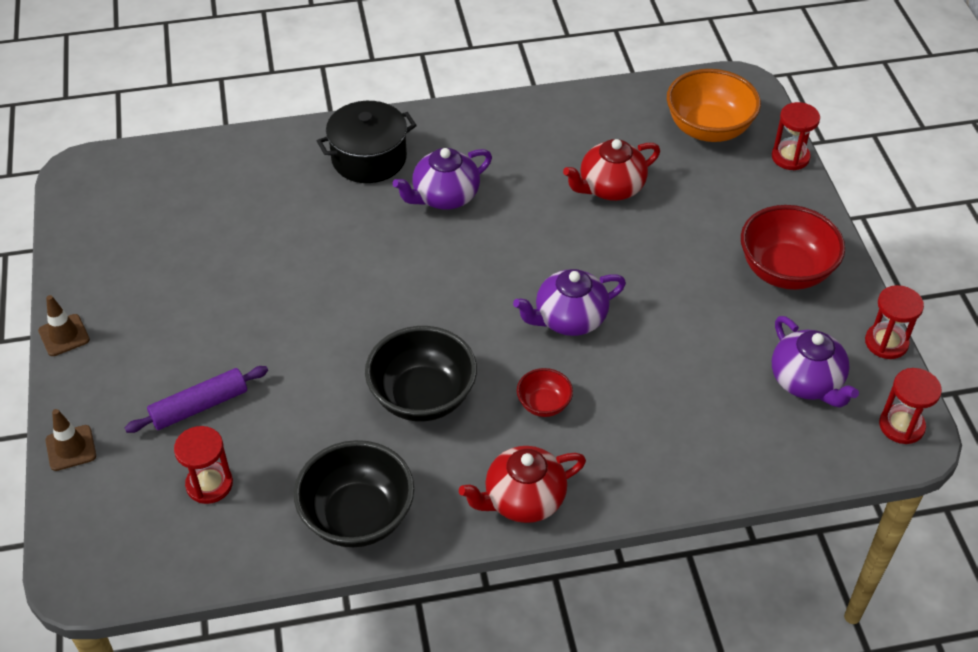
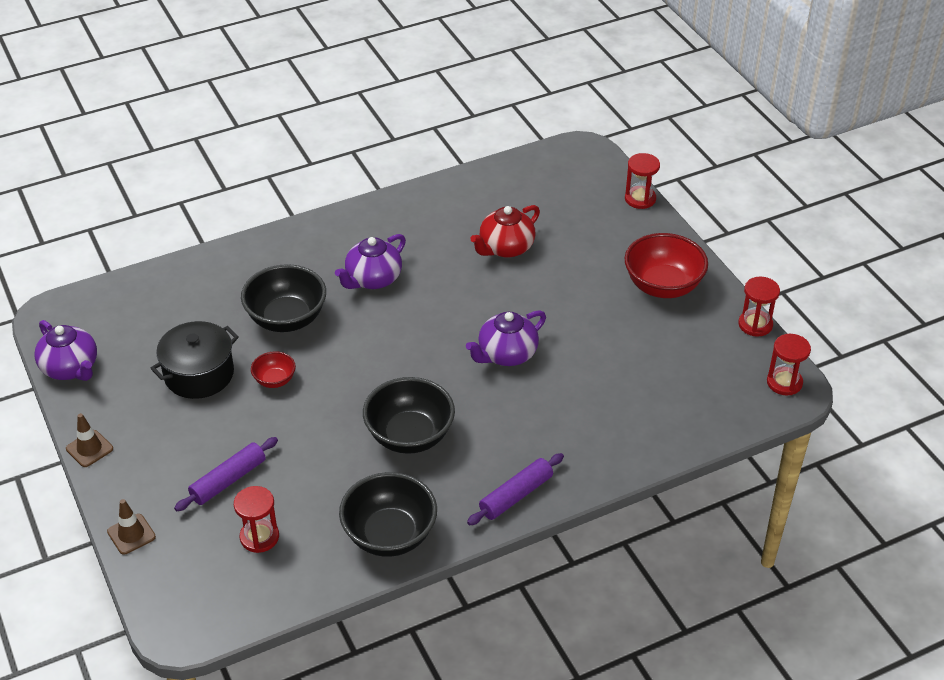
camera: 15 degrees left, 5 degrees down
(332, 225) = (286, 319): none -> black bowl
(369, 158) = (298, 260): black pot -> black pot (199, 374)
(523, 500) = (516, 495): red teapot -> purple rolling pin
(544, 404) = (508, 422): red bowl -> red bowl (274, 380)
(708, 129) = (569, 188): orange bowl -> none
(807, 382) = (705, 365): purple teapot -> purple teapot (71, 368)

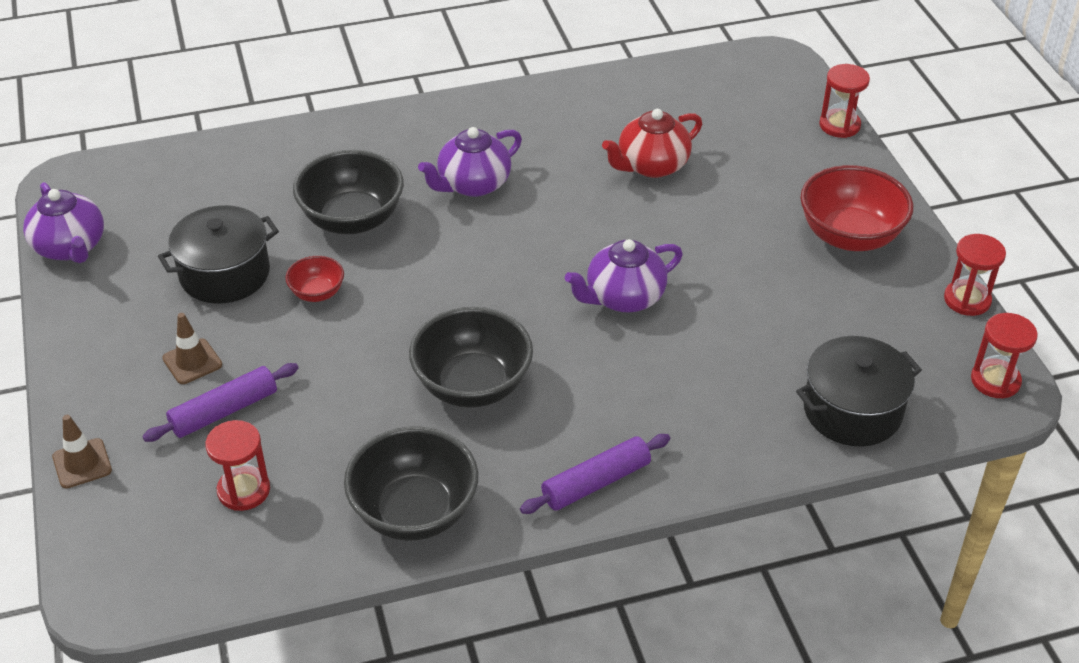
camera: 10 degrees right, 0 degrees up
(89, 449) = (63, 348): brown traffic cone -> brown traffic cone (192, 362)
(688, 418) = (852, 410): none -> black pot

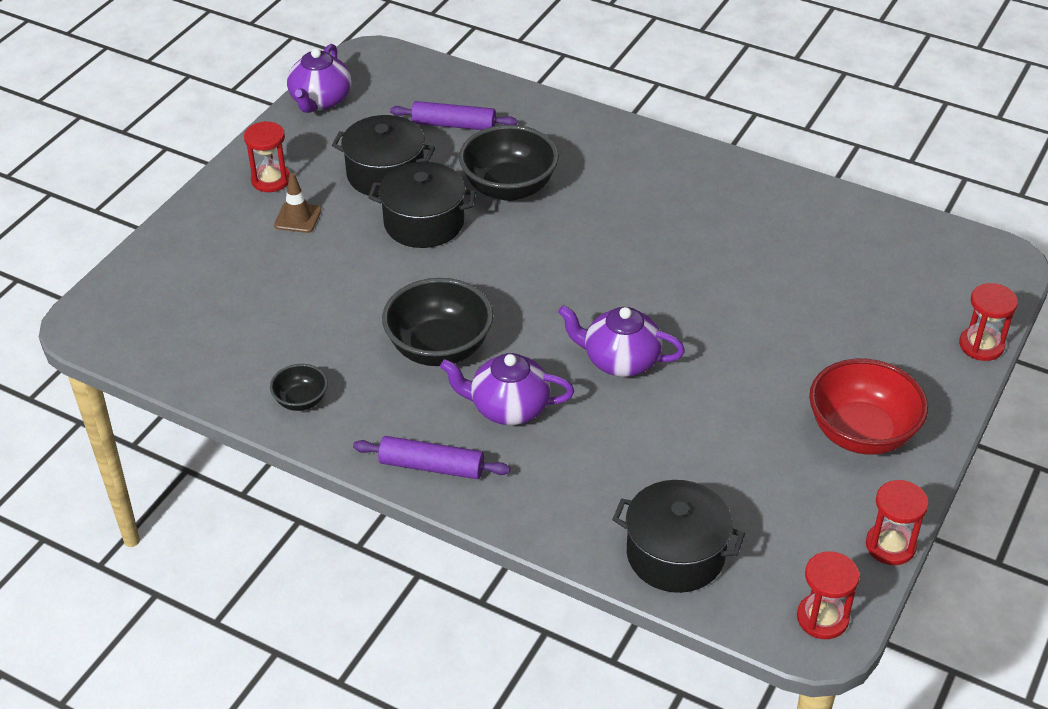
camera: 45 degrees right, 0 degrees up
(82, 463) = (167, 238): brown traffic cone -> none
(224, 411) = (276, 261): purple rolling pin -> purple rolling pin (453, 125)
(244, 490) = (227, 316): red hourglass -> red hourglass (271, 180)
(317, 293) = (424, 223): red bowl -> black pot
(414, 512) = (301, 400): black bowl -> black bowl, size x0.51
(473, 184) = (622, 213): purple teapot -> purple teapot (508, 408)
(651, 166) = (774, 281): red teapot -> none

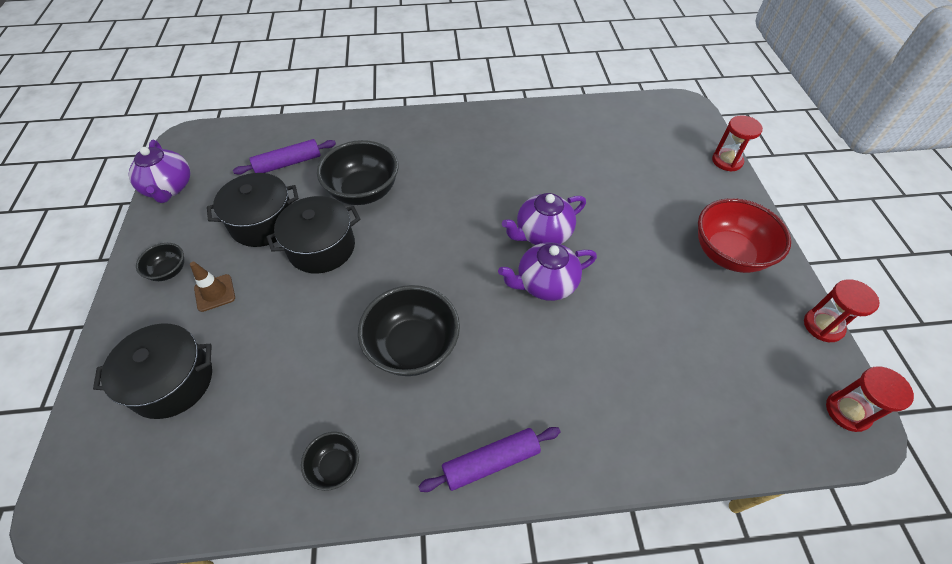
camera: 35 degrees left, 10 degrees up
(271, 180) = (169, 271): red hourglass -> black bowl
(508, 408) = (504, 369): purple teapot -> purple teapot (542, 234)
(675, 554) = (719, 423): black pot -> black pot (172, 381)

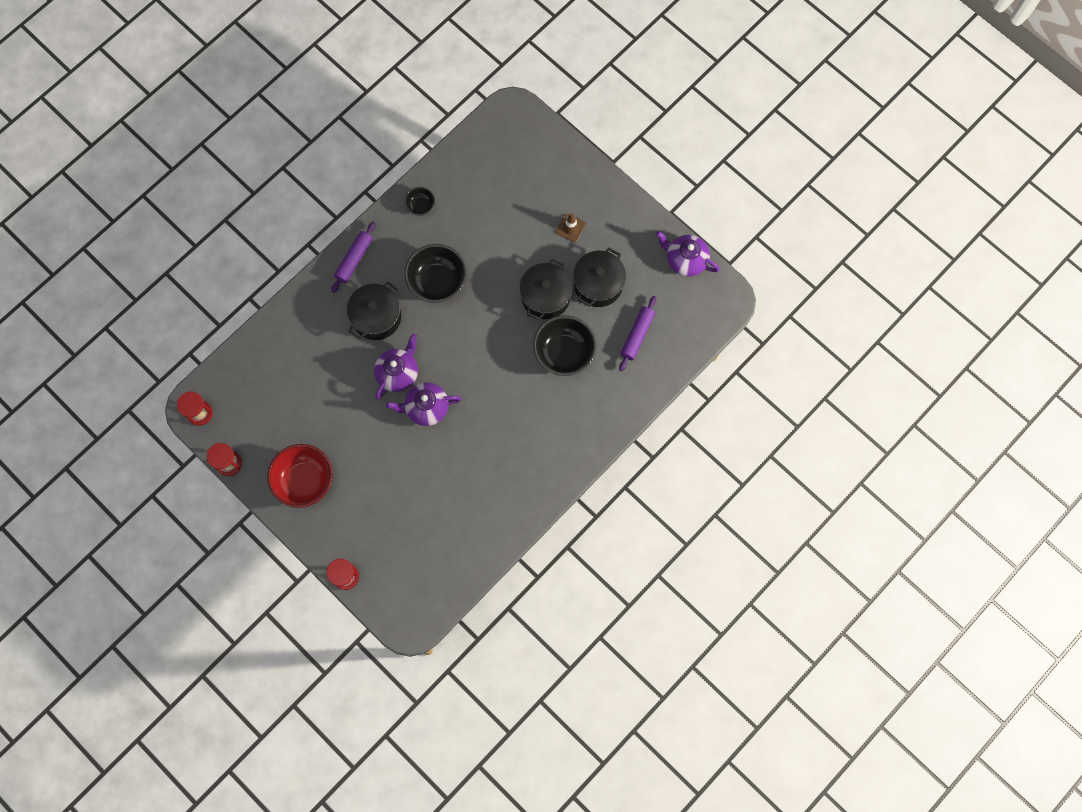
camera: 140 degrees right, 20 degrees up
(169, 271) = (611, 218): black bowl -> none
(172, 381) = (534, 178): black pot -> black pot (376, 317)
(542, 234) = (426, 408): purple teapot -> purple teapot turned 120 degrees counterclockwise

